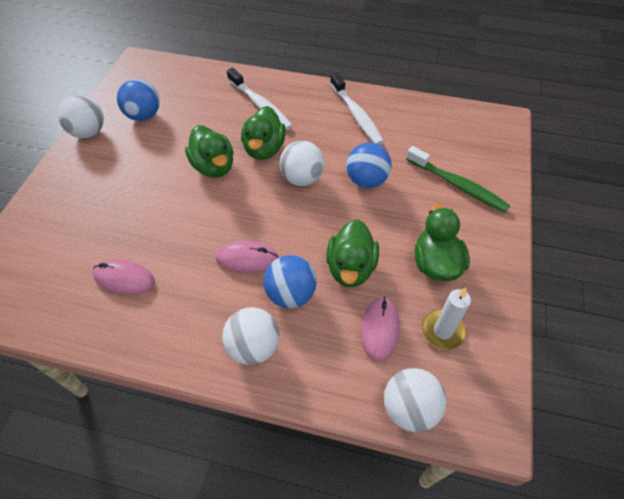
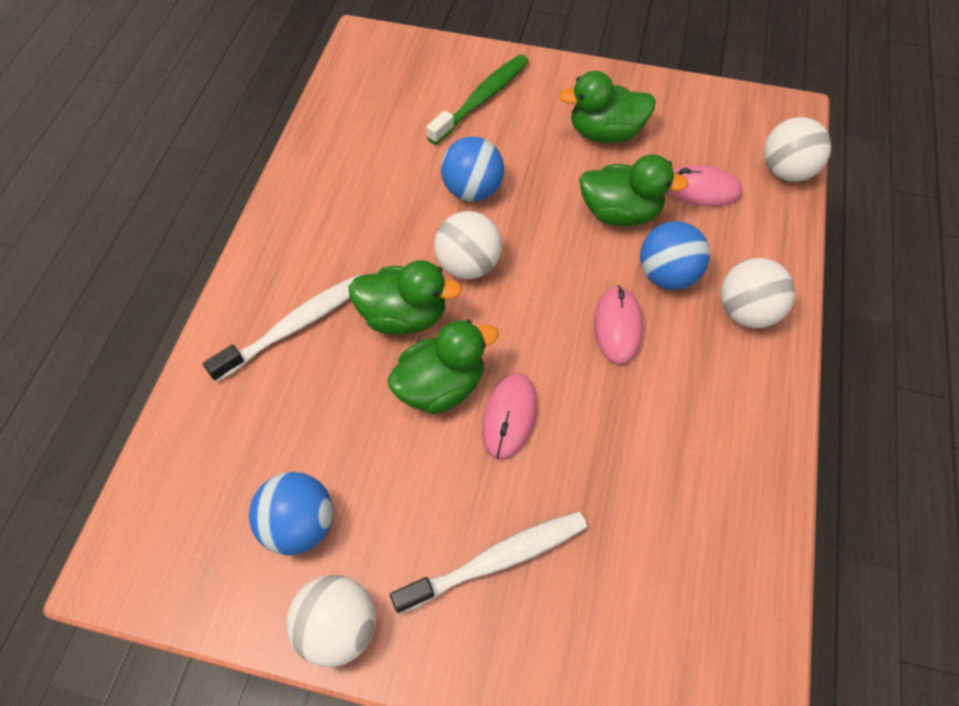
camera: 90 degrees left, 5 degrees up
(124, 278) = (670, 485): pink mouse -> pink mouse (509, 417)
(356, 115) = (335, 196): white toothbrush -> white toothbrush (496, 560)
(443, 331) = (693, 136): white candle -> none

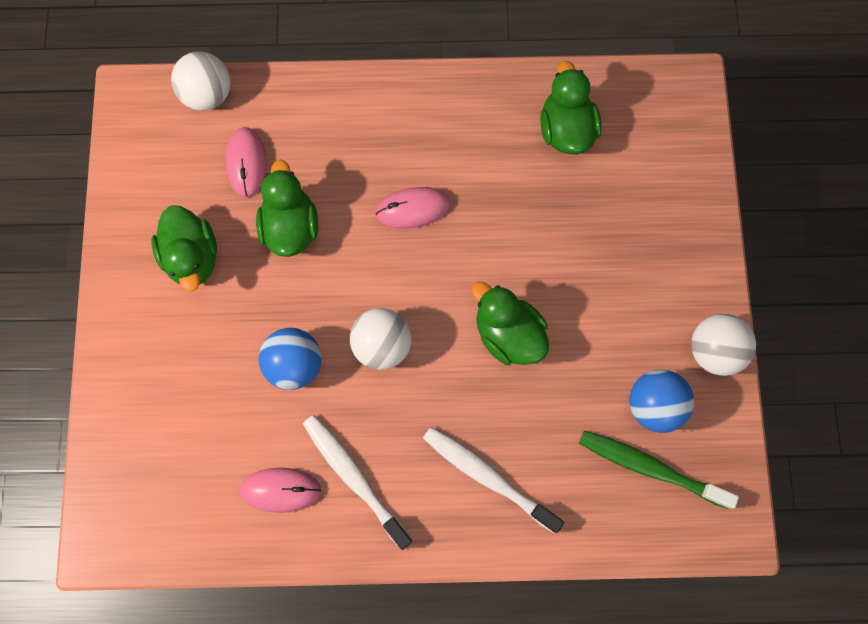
camera: 105 degrees left, 15 degrees up
(404, 316) = (450, 385): green duck -> green duck (566, 130)
(482, 99) = (169, 387): green toothbrush -> green toothbrush (650, 467)
(496, 560) = (632, 257): white toothbrush -> white toothbrush (354, 477)
(509, 417) = (519, 274): pink mouse -> pink mouse (280, 490)
(667, 275) = (350, 178): blue ball -> none
(746, 311) = (371, 114): white ball -> none

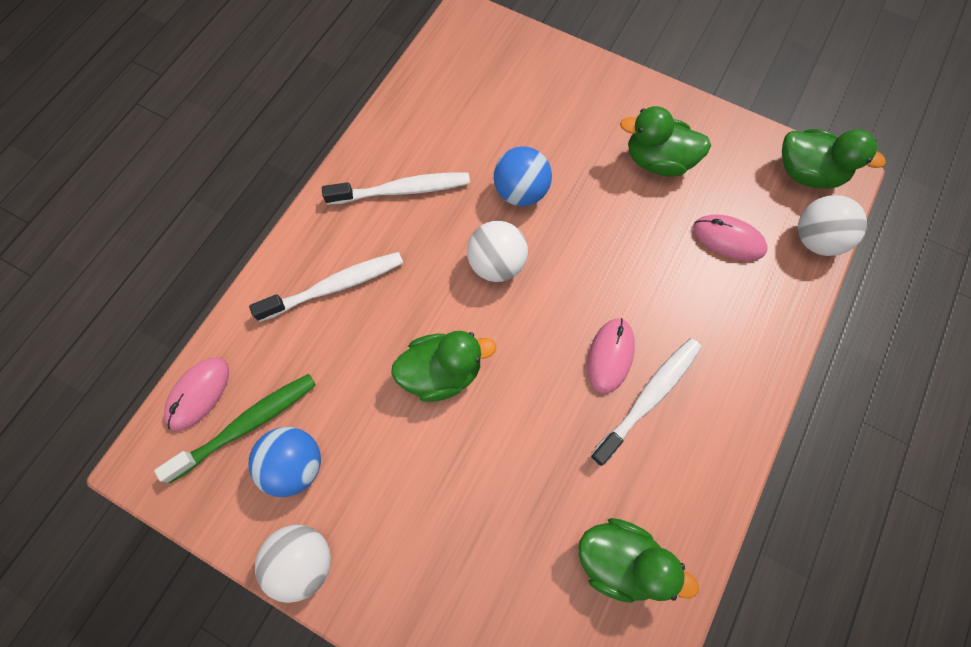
camera: 120 degrees right, 5 degrees down
(280, 490) = (428, 137): pink mouse -> pink mouse (198, 394)
(290, 227) = (646, 245): green duck -> green duck (807, 173)
(431, 164) = (648, 398): none -> white toothbrush

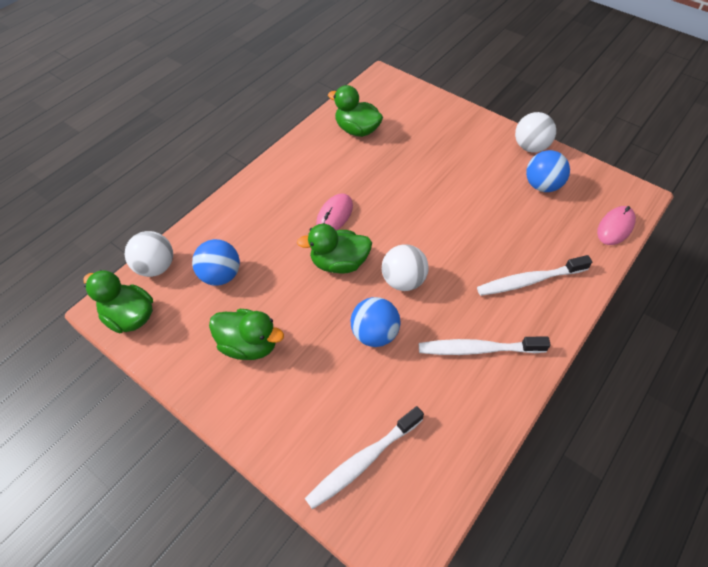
camera: 170 degrees left, 15 degrees down
(247, 425) = (577, 207): green toothbrush -> none
(442, 372) = (449, 219): green duck -> green duck (339, 263)
(648, 398) = (317, 192): white toothbrush -> white toothbrush (363, 461)
(728, 239) = (221, 275): pink mouse -> blue ball

